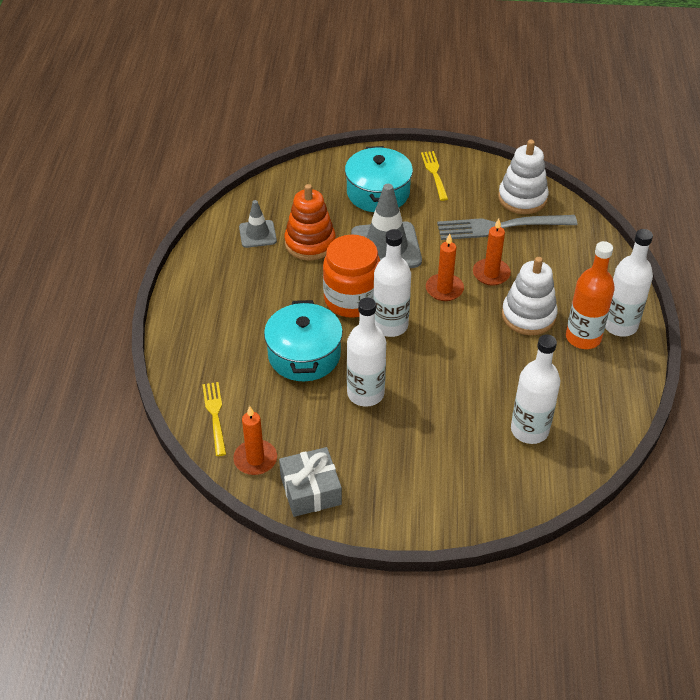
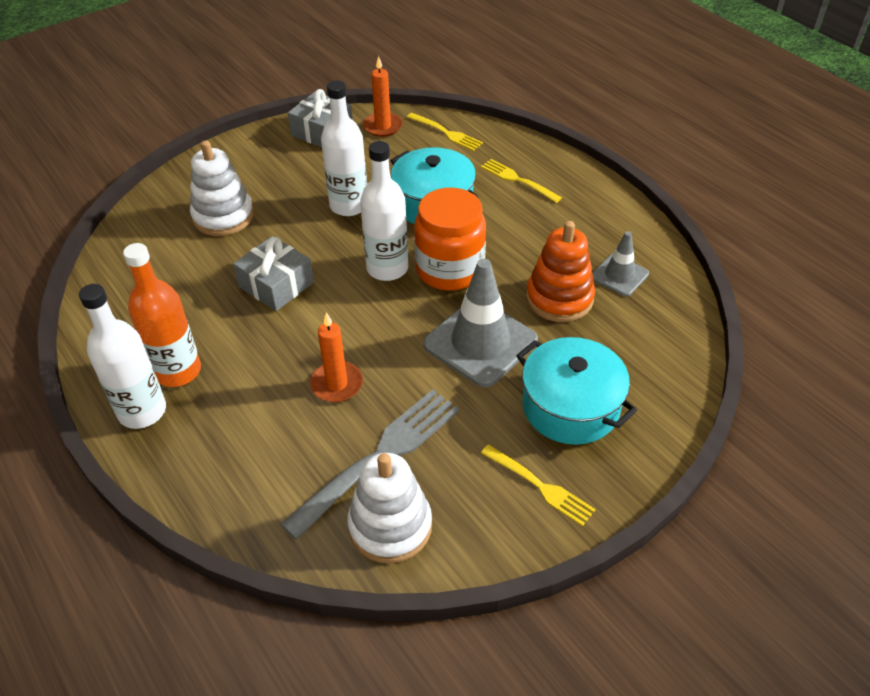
camera: 140 degrees right, 0 degrees up
(223, 335) = (518, 180): none -> yellow fork
(444, 289) = (371, 335): orange candle -> none
(475, 360) = (276, 284): none -> grey gift
(528, 316) = (256, 360): white stacking toy -> white stacking toy (223, 216)
(529, 430) = (178, 255): white bottle -> none

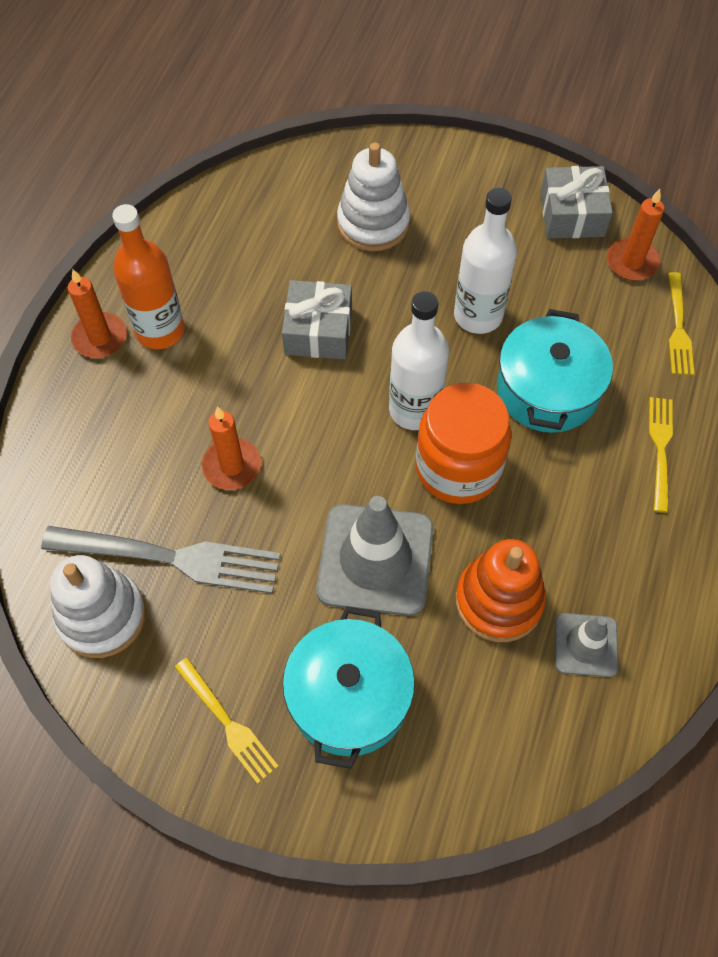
camera: 55 degrees right, 15 degrees up
(142, 411) = (100, 338): white bottle -> orange candle
(540, 486) = (227, 723): yellow fork -> yellow fork turned 45 degrees counterclockwise

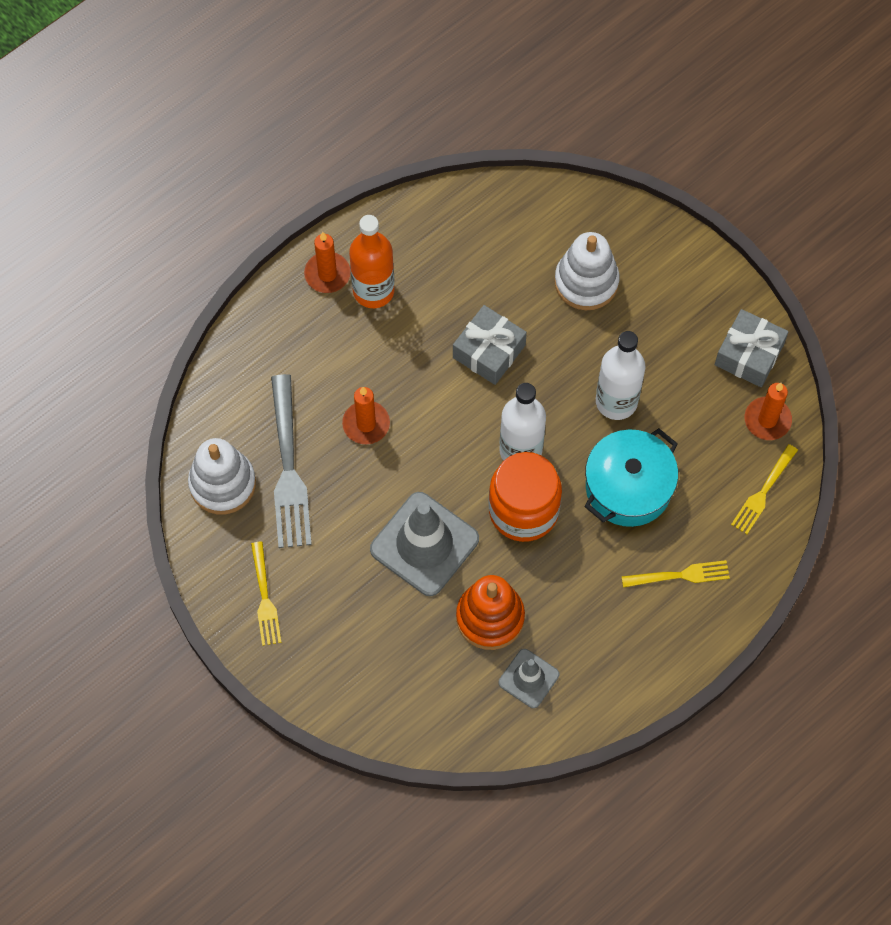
camera: 30 degrees right, 5 degrees up
(171, 558) = (288, 468): grey fork -> grey fork turned 45 degrees clockwise
(349, 697) = (351, 625): turquoise pot -> none
(660, 449) = (679, 575): yellow fork -> yellow fork turned 45 degrees clockwise

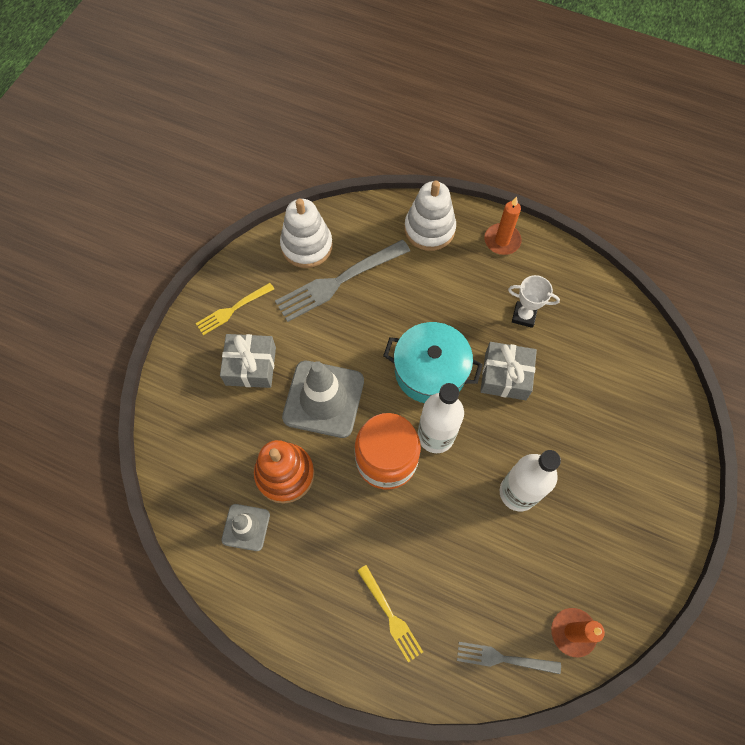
camera: 65 degrees right, 0 degrees up
(366, 424) = (399, 316): orange candle -> none
(373, 291) = (507, 275): orange bottle -> none
(430, 298) = (524, 316): none -> white trophy
(586, 282) = (607, 423): white stacking toy -> white stacking toy (429, 229)
(628, 487) = (448, 536): turquoise pot -> turquoise pot (430, 371)
(749, 354) = (624, 588): grey gift -> grey gift (251, 366)
(763, 492) = (503, 658): yellow fork -> grey fork

